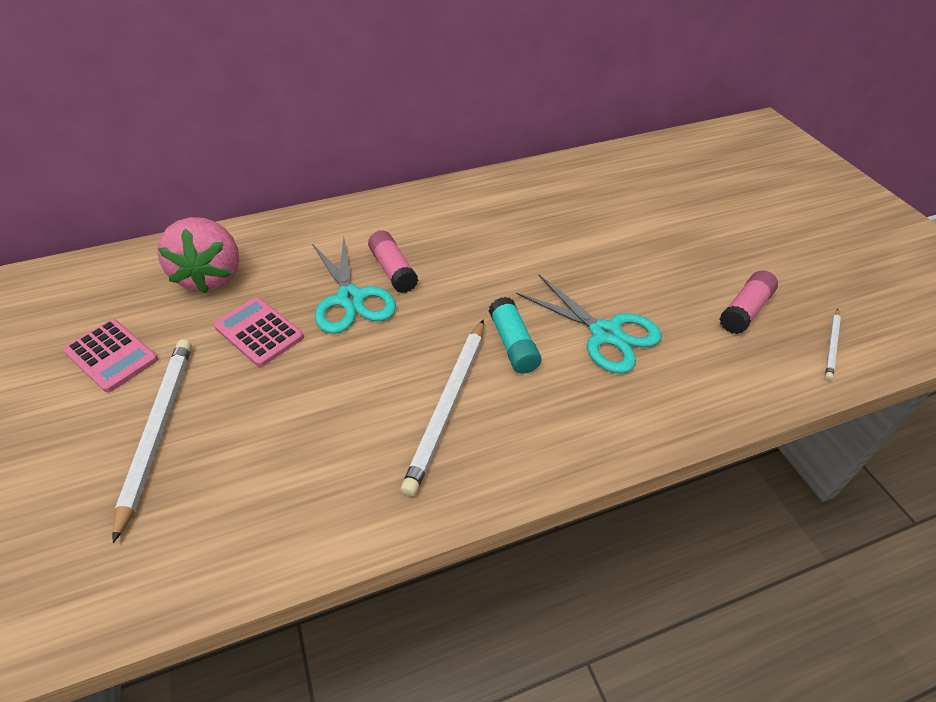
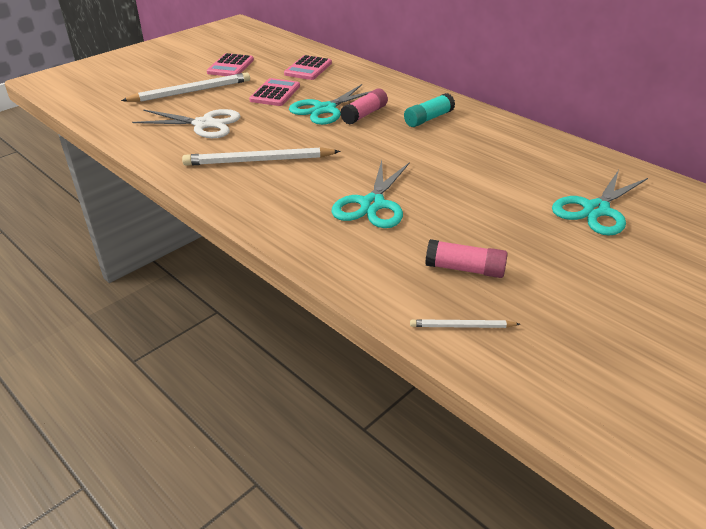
camera: 65 degrees right, 10 degrees down
(211, 276) = (308, 69): pink strawberry -> pink calculator
(293, 440) = (204, 124): none -> white scissors
(513, 344) = (330, 170): turquoise glue stick -> turquoise glue stick (428, 119)
(674, 198) = (596, 210): none -> turquoise scissors

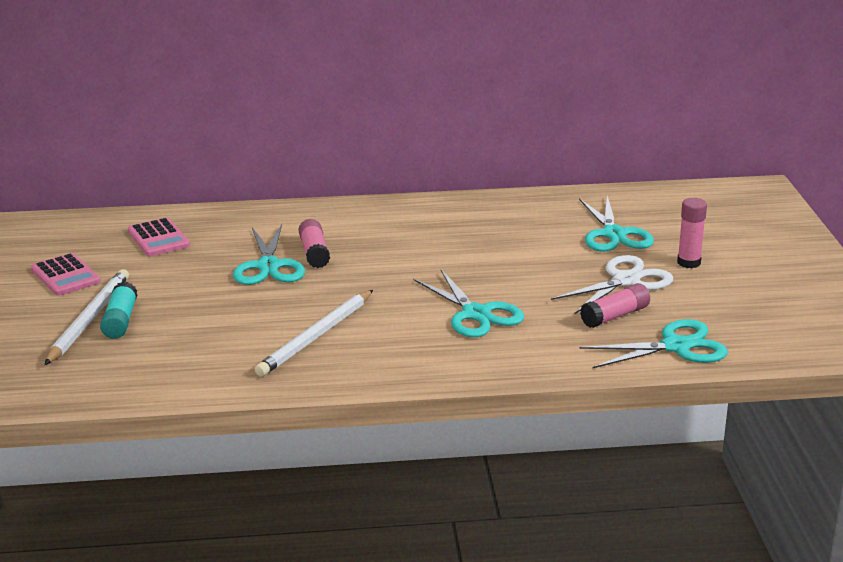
camera: 50 degrees left, 10 degrees down
(204, 124) = (187, 338): white scissors -> white scissors (626, 281)
(275, 93) = (184, 277): pink calculator -> none
(428, 119) = (374, 229): turquoise glue stick -> turquoise glue stick (120, 321)
(462, 326) = (676, 346): white pencil -> turquoise scissors
(620, 268) = (688, 262): none -> pink glue stick

